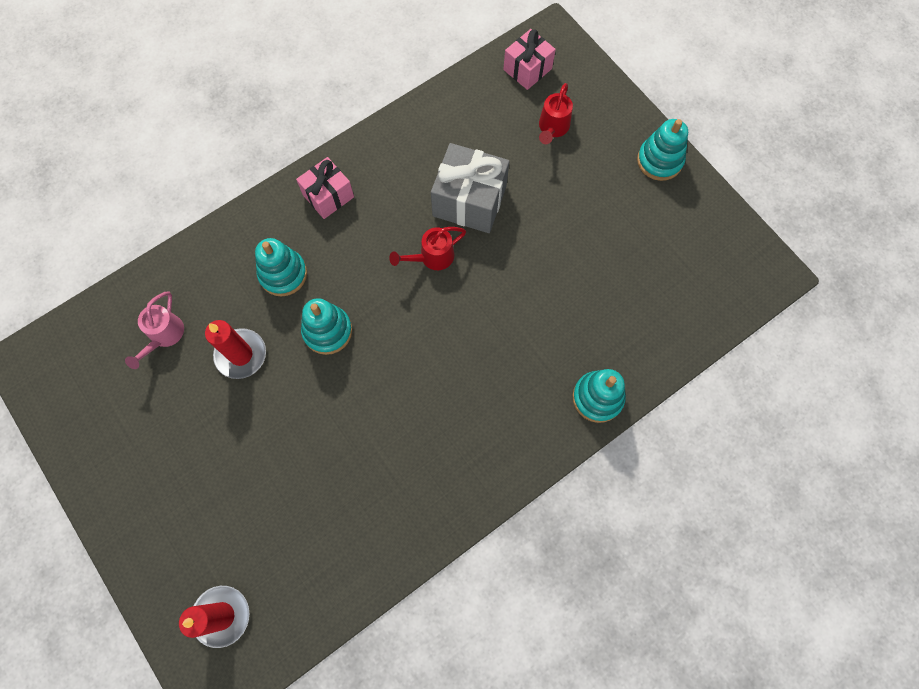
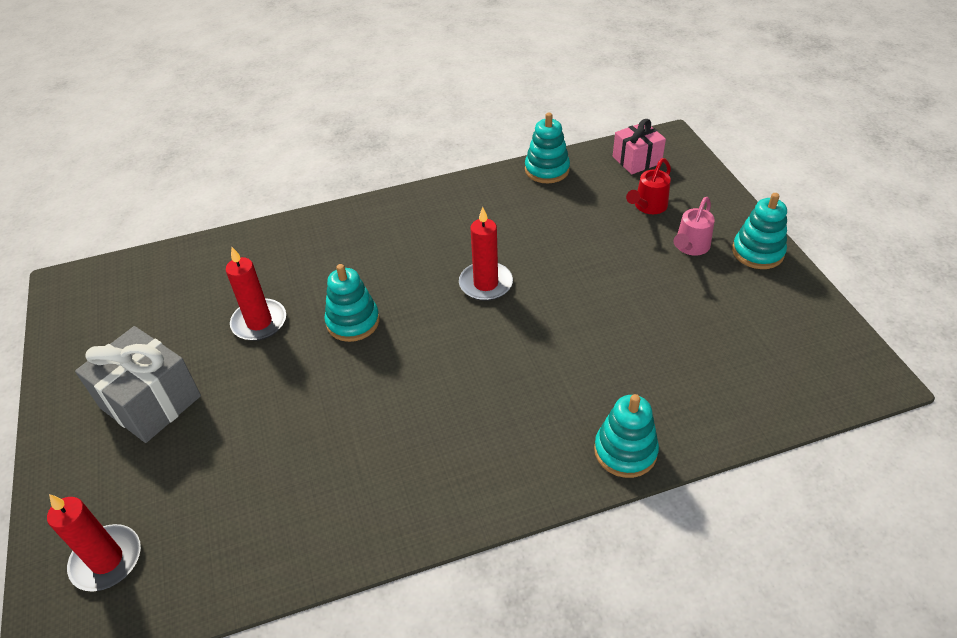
camera: 20 degrees right, 25 degrees down
(164, 336) = (197, 291): pink watering can -> pink watering can (690, 247)
(283, 274) = (333, 267): turquoise stacking toy -> turquoise stacking toy (547, 170)
(328, 196) = (404, 217): pink gift -> none
(432, 257) = (486, 284): red watering can -> red candle
(469, 201) = (542, 247): grey gift -> grey gift (150, 402)

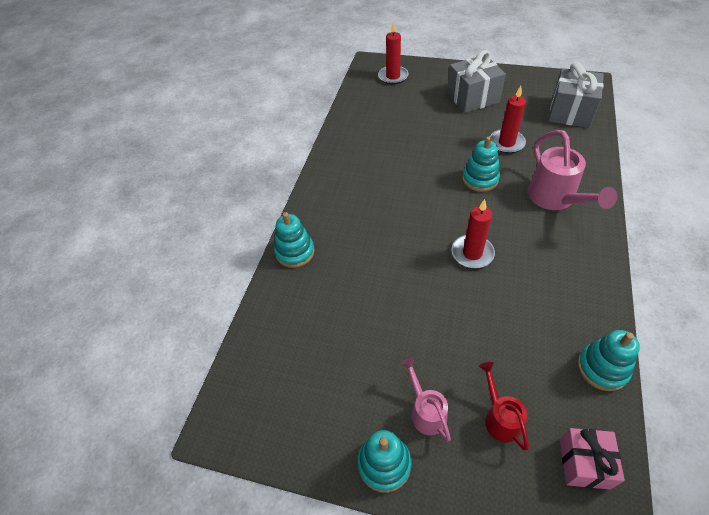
camera: 125 degrees right, 5 degrees up
(155, 283) = (570, 112): none -> grey gift
(349, 249) = (555, 198): none -> pink watering can

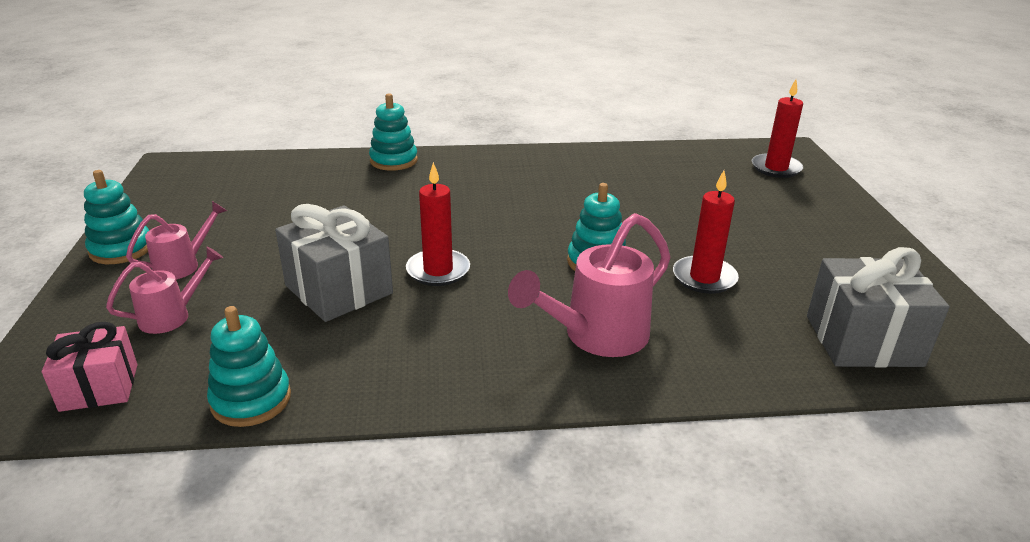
camera: 65 degrees right, 20 degrees down
(472, 98) = (795, 236): grey gift -> grey gift (339, 289)
(500, 418) = (171, 316): red watering can -> pink watering can

